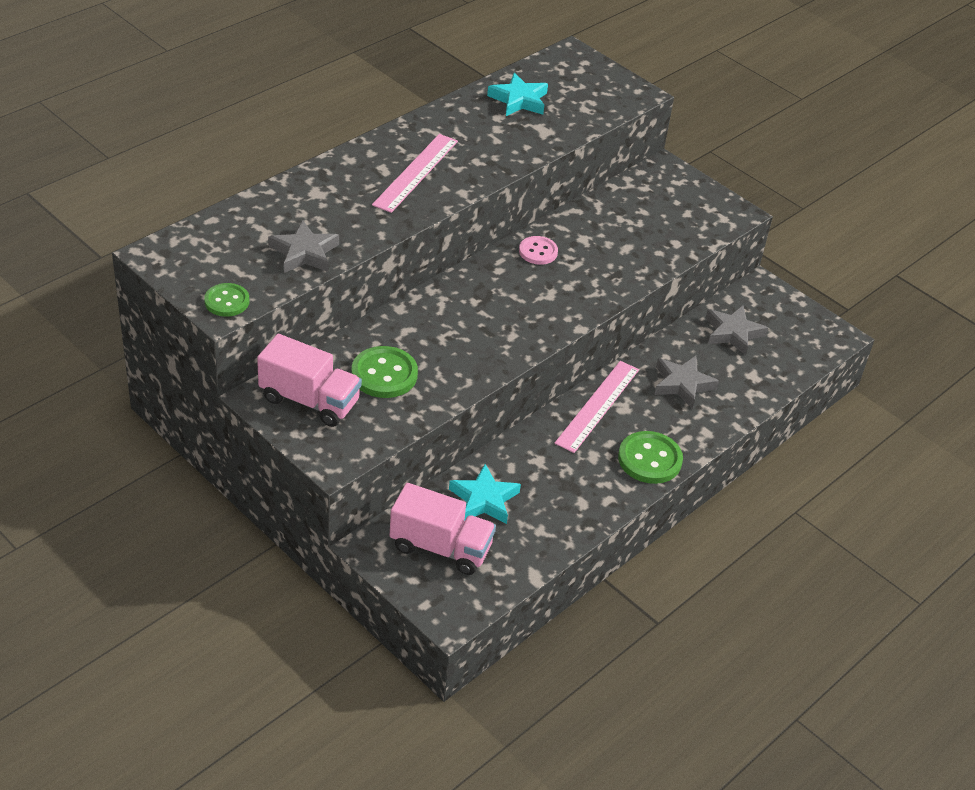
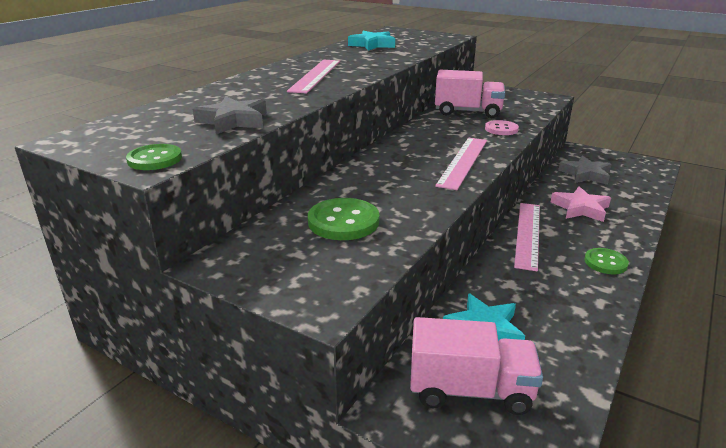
camera: 10 degrees left, 15 degrees down
(309, 400) = (272, 256): pink truck -> pink truck (467, 112)
(538, 252) = (427, 131): pink button -> pink button (501, 129)
(544, 316) = (463, 162): none -> pink ruler
(649, 459) = (605, 262): green button -> green button, size x0.65
(682, 384) = (580, 208): grey star -> pink star

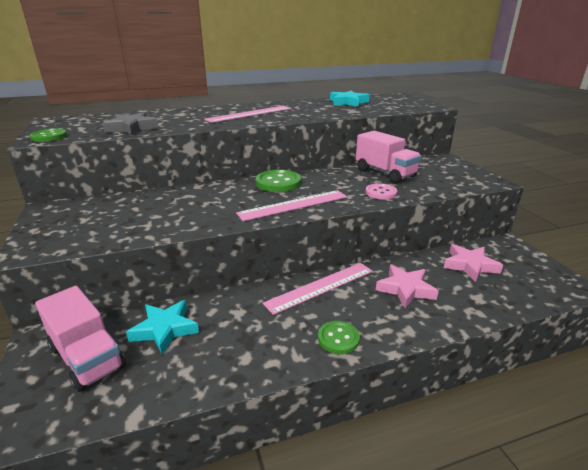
camera: 40 degrees right, 0 degrees up
(343, 221) = (141, 212): green button -> green button (278, 182)
(585, 174) = (470, 265): grey star -> pink star

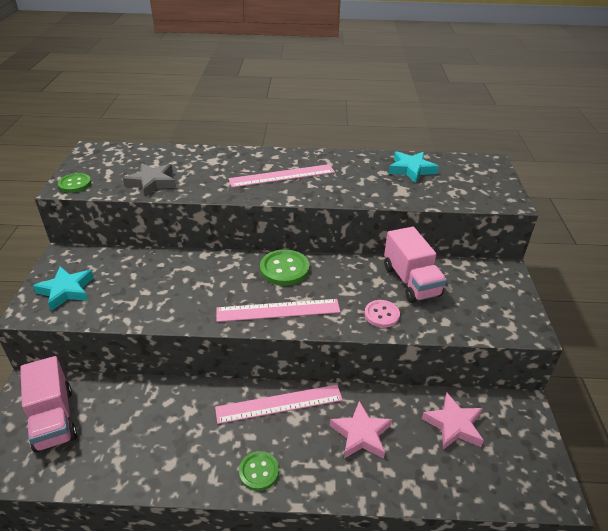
camera: 20 degrees right, 10 degrees up
(165, 329) = (122, 409): turquoise star -> turquoise star (66, 290)

